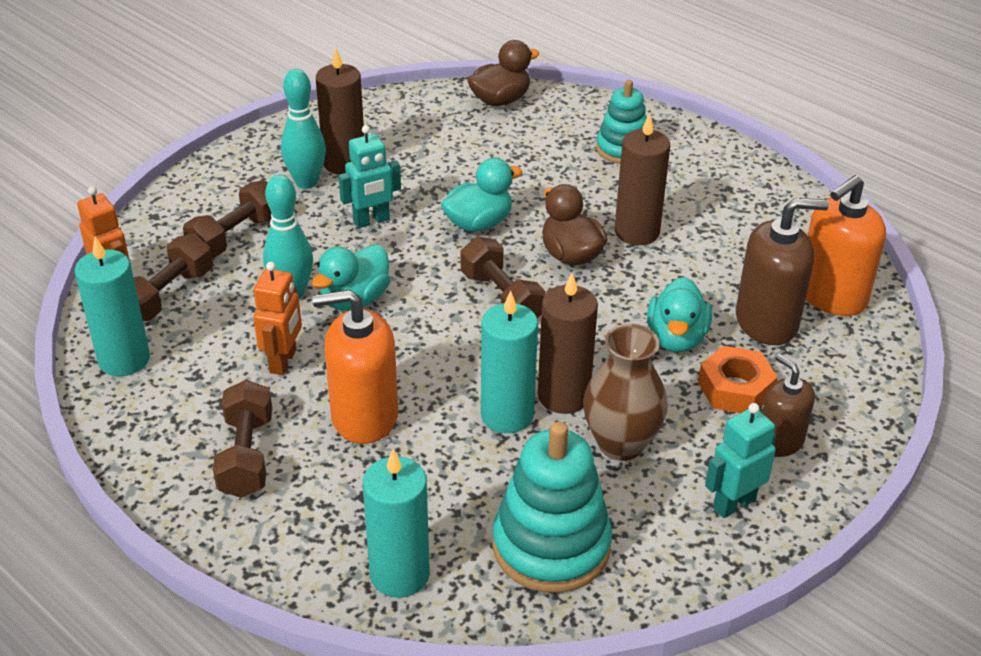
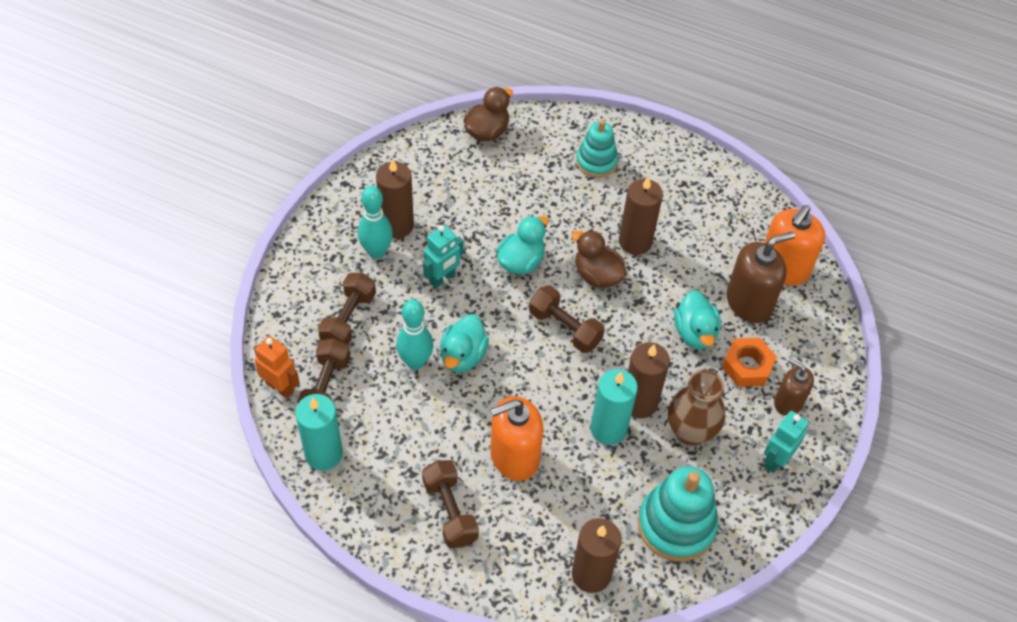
camera: 20 degrees left, 15 degrees up
(283, 361) = (438, 425): orange robot -> none
(399, 574) = (591, 574): turquoise candle -> brown candle

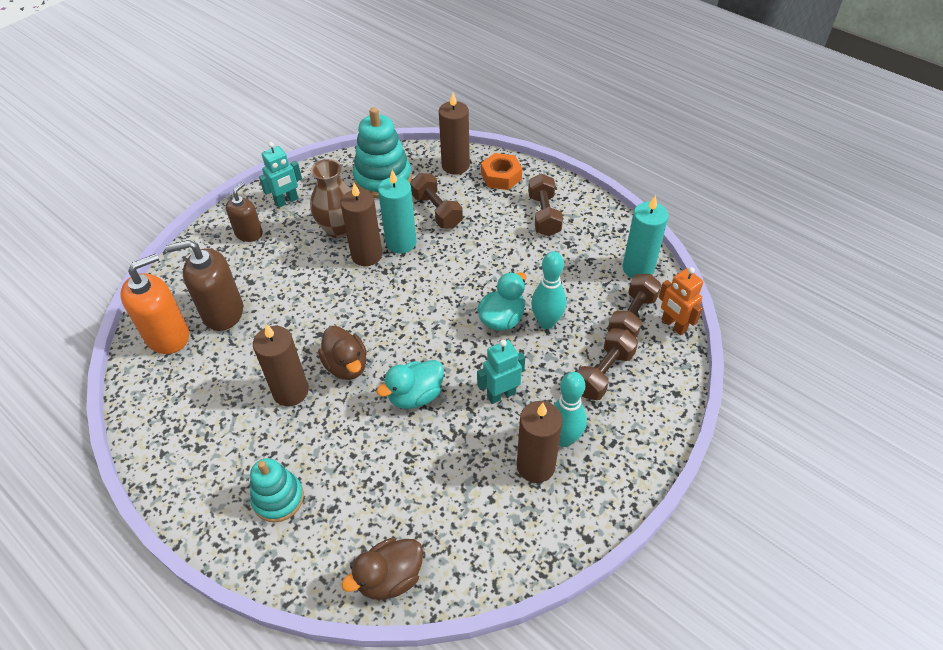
camera: 160 degrees left, 5 degrees down
(514, 456) = (483, 239): orange soap dispenser -> none
(565, 328) = (400, 324): brown dumbbell -> brown dumbbell (437, 211)
(695, 333) = (287, 297): turquoise duck -> none
(747, 366) = (262, 264): orange nut -> orange nut (501, 176)
(788, 402) = (249, 233): brown soap dispenser -> brown soap dispenser turned 120 degrees counterclockwise

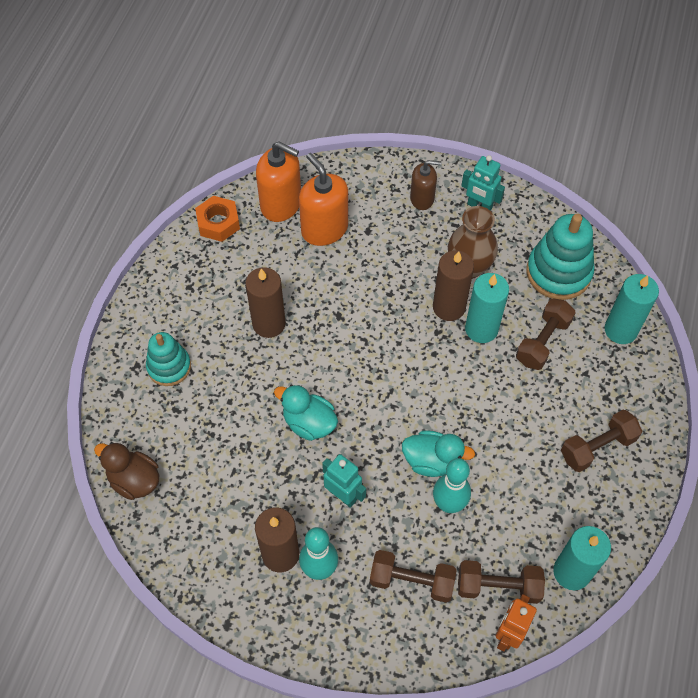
camera: 65 degrees right, 10 degrees up
(223, 312) = (324, 229): brown soap dispenser -> orange soap dispenser
(346, 366) = (314, 353): brown duck -> none
(455, 165) = (620, 330): brown candle -> turquoise candle
(501, 176) = (631, 381): orange nut -> orange nut (218, 223)

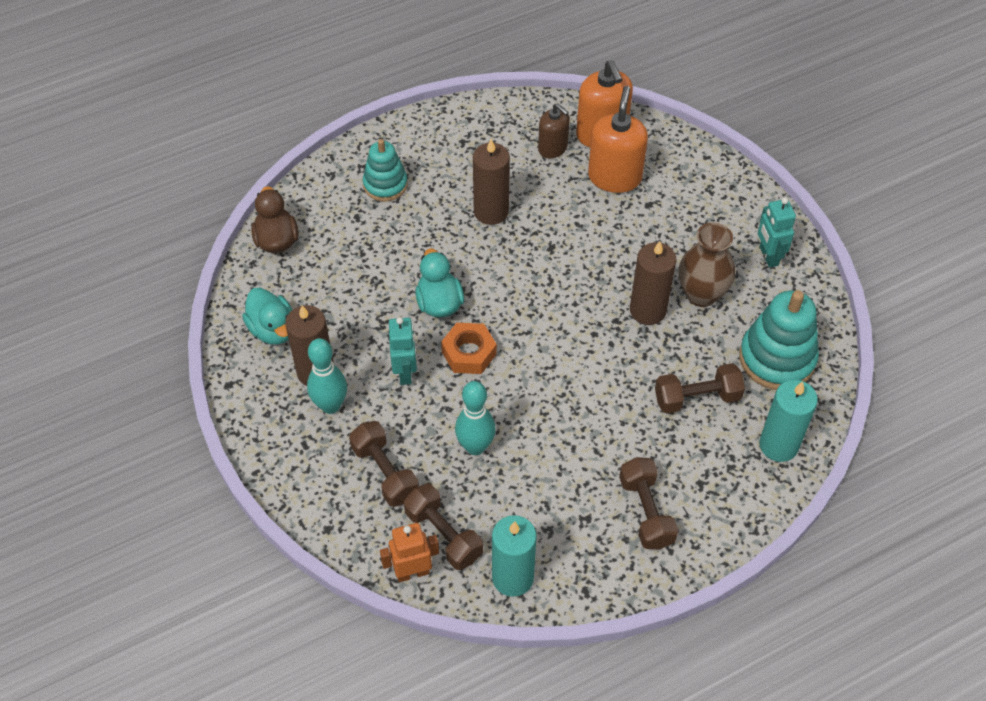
camera: 45 degrees right, 5 degrees down
(218, 223) = (536, 112): orange nut -> orange nut (469, 353)
(422, 198) = (724, 214): brown soap dispenser -> brown soap dispenser (553, 148)
(432, 461) = (499, 406): turquoise duck -> turquoise duck (273, 329)
(481, 329) = (655, 347): turquoise candle -> none
(597, 447) = (646, 511): brown dumbbell -> brown dumbbell turned 60 degrees clockwise

